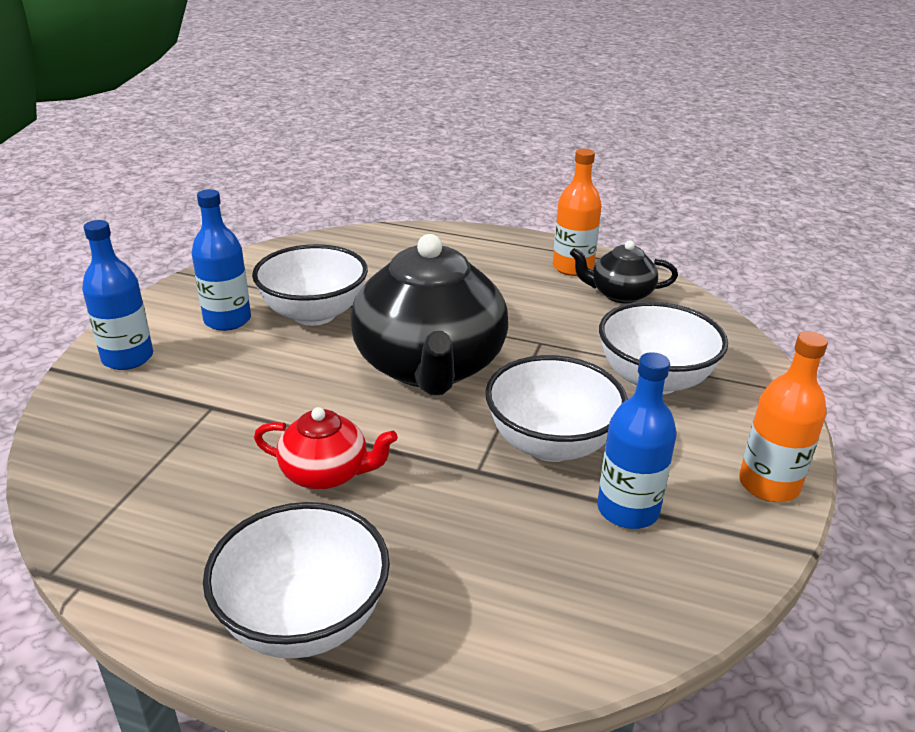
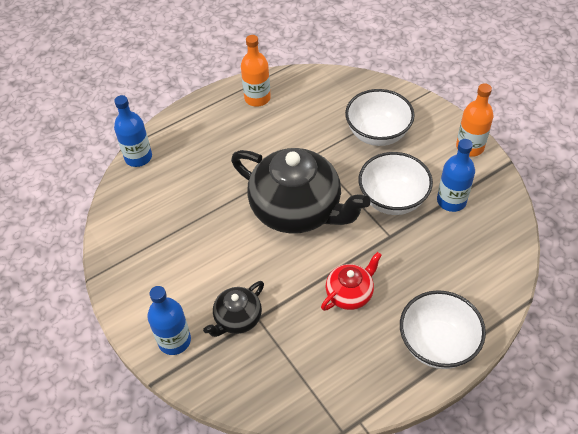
camera: 50 degrees left, 20 degrees up
(227, 320) = (174, 277): blue bottle -> blue bottle (138, 157)
(314, 314) = (203, 233): white bowl -> none
(620, 294) = (299, 97): black teapot -> black teapot (237, 318)

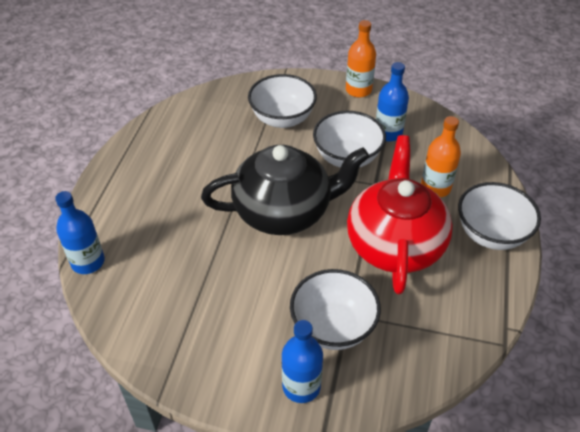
camera: 45 degrees left, 5 degrees down
(237, 318) = (333, 327): black teapot -> white bowl
(257, 98) = (150, 148): orange bottle -> orange bottle (435, 188)
(350, 293) = (394, 244): red teapot -> red teapot, size x2.08

